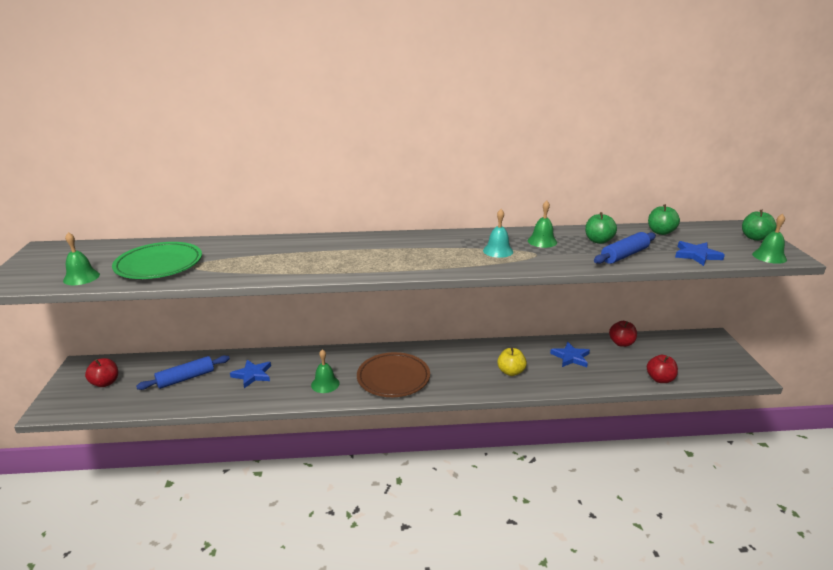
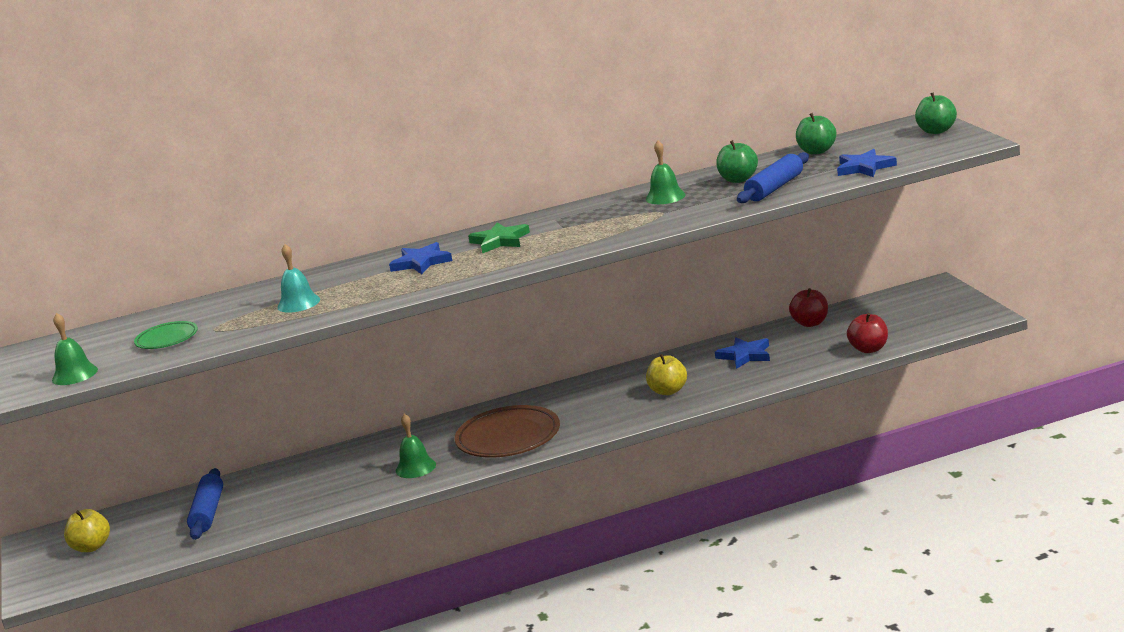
camera: 10 degrees left, 5 degrees down
(105, 383) = (91, 547): red apple -> yellow apple
(159, 265) = (167, 339): green plate -> green plate, size x0.55
(186, 378) = (208, 513): blue rolling pin -> blue rolling pin turned 45 degrees counterclockwise
(252, 375) = (304, 485): blue star -> blue star (421, 262)
(415, 247) = (500, 241): none -> green star
(498, 251) = (611, 220): turquoise bell -> turquoise bell (298, 303)
(769, 256) = (952, 148): green bell -> none

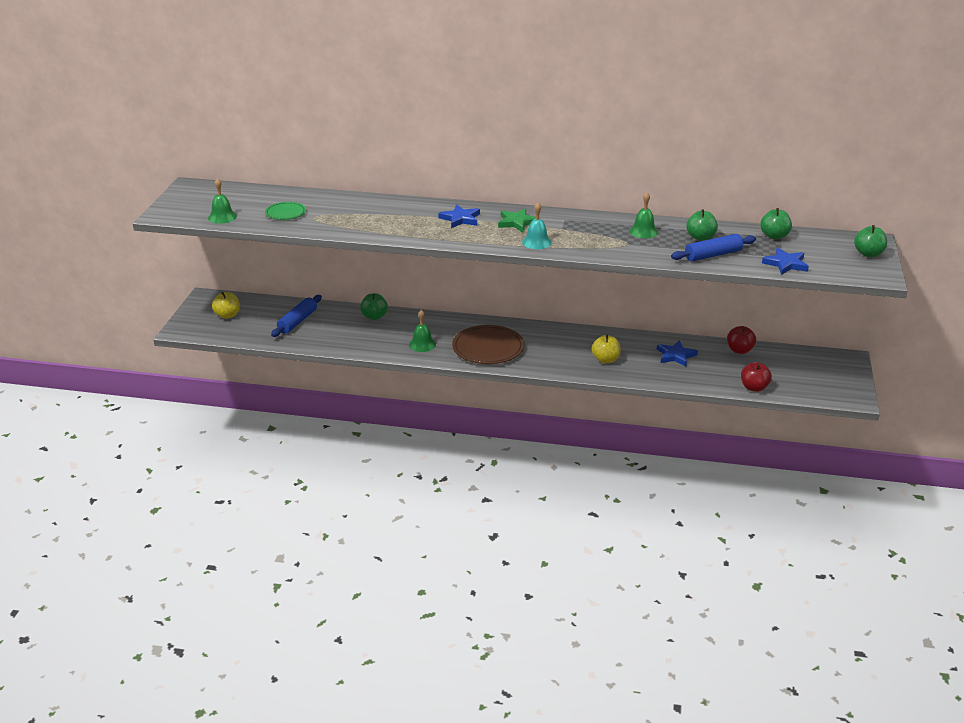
camera: 25 degrees right, 10 degrees up
(298, 303) = (370, 219): turquoise bell -> turquoise bell (536, 242)
(314, 465) = (374, 316): none -> green apple

